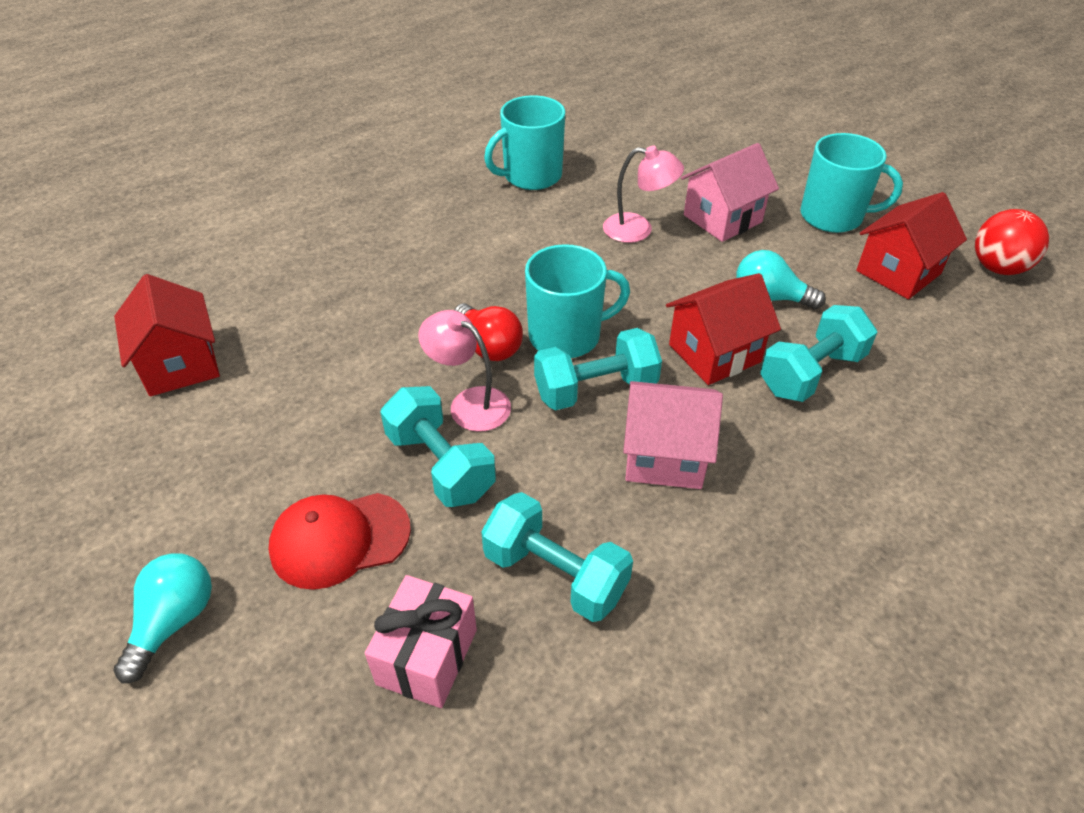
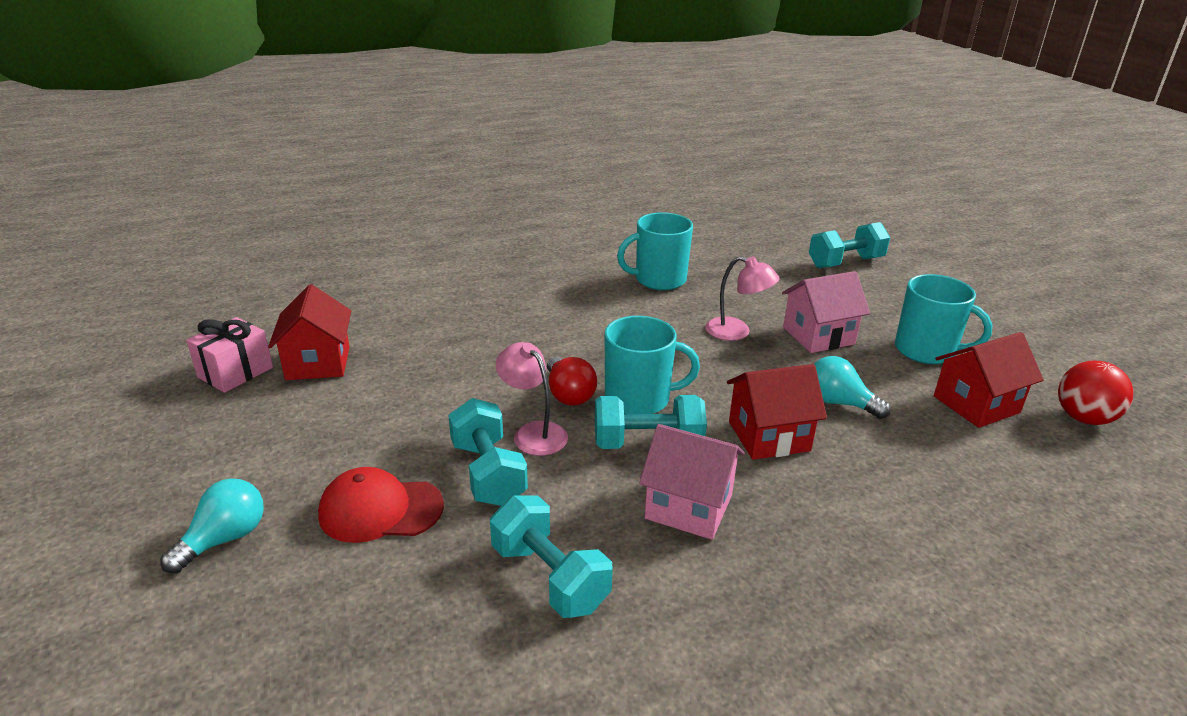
camera: 15 degrees right, 15 degrees down
(427, 656) = (410, 614): pink gift -> pink gift (235, 372)
(811, 373) = (856, 469): turquoise dumbbell -> turquoise dumbbell (845, 263)

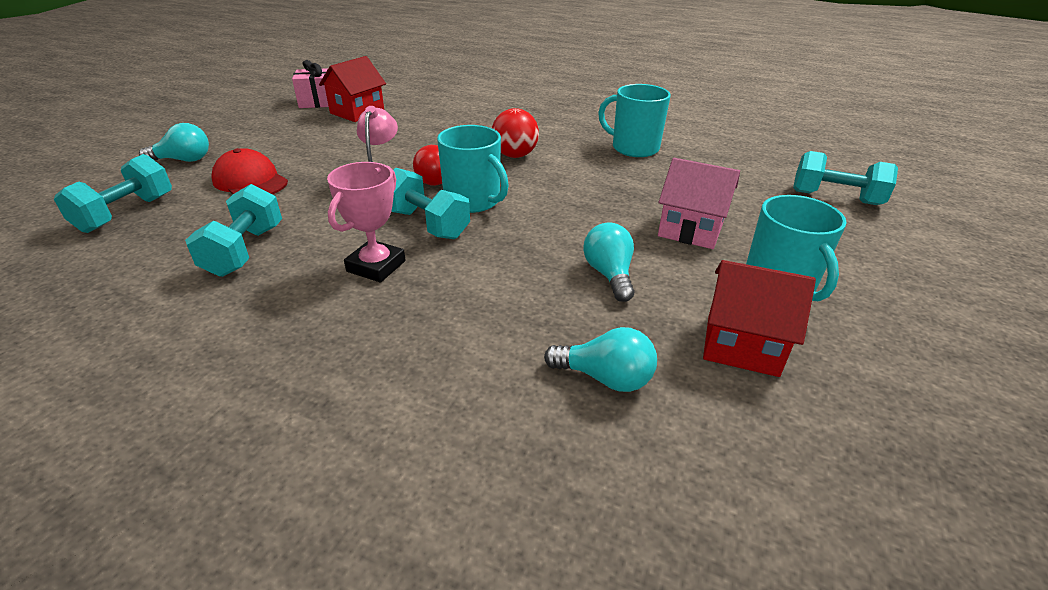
camera: 45 degrees right, 5 degrees up
(488, 473) = (322, 192): turquoise dumbbell -> turquoise dumbbell (126, 213)
(688, 507) = (376, 266): pink house -> pink trophy
(737, 332) = (625, 198): pink lamp -> none
(769, 436) = (509, 263): red house -> none
(963, 477) = (605, 378): none -> turquoise light bulb
(1083, 418) = (855, 426): red ball -> red ball (515, 155)

